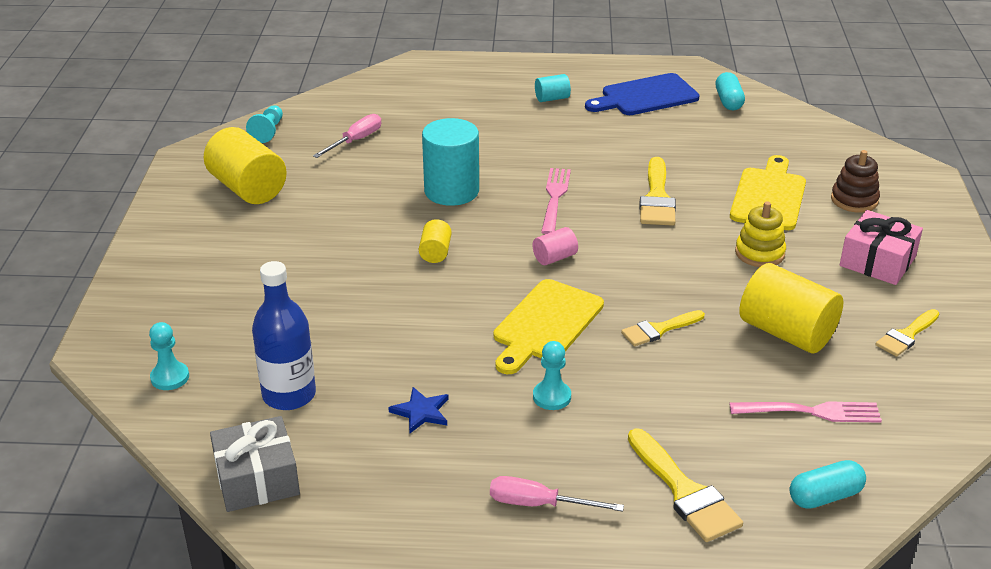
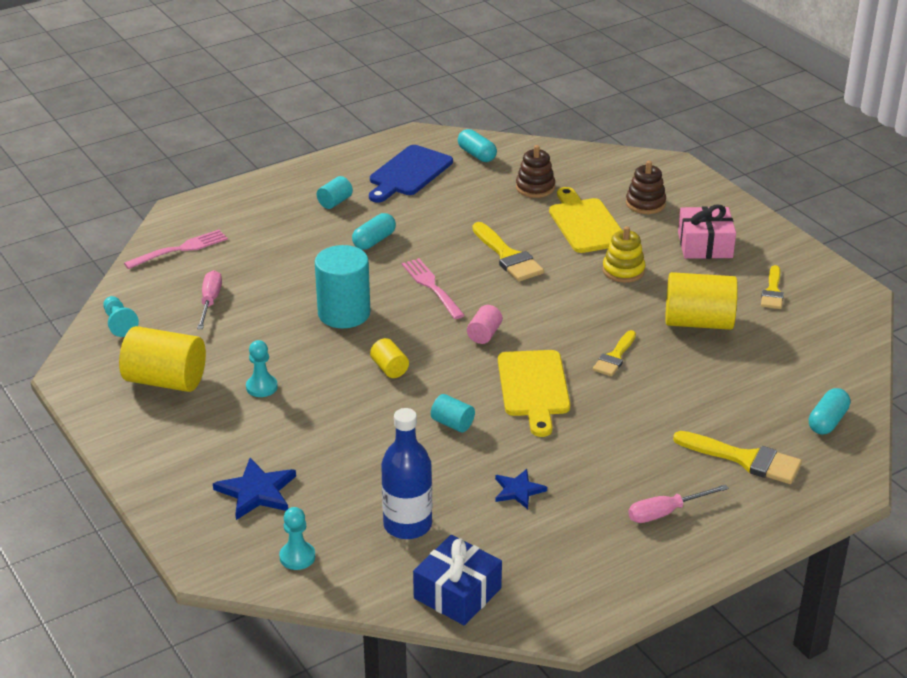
camera: 35 degrees left, 0 degrees up
(206, 307) = (256, 491): none -> blue star
(257, 479) = (457, 593): grey gift -> blue gift
(433, 324) = (452, 423): none -> turquoise cylinder
(549, 141) = (374, 241): none -> turquoise capsule
(552, 397) = (595, 437): turquoise pawn -> turquoise pawn (261, 387)
(754, 147) = (535, 187): none -> brown stacking toy
(810, 412) = (766, 370): pink fork -> pink fork (179, 250)

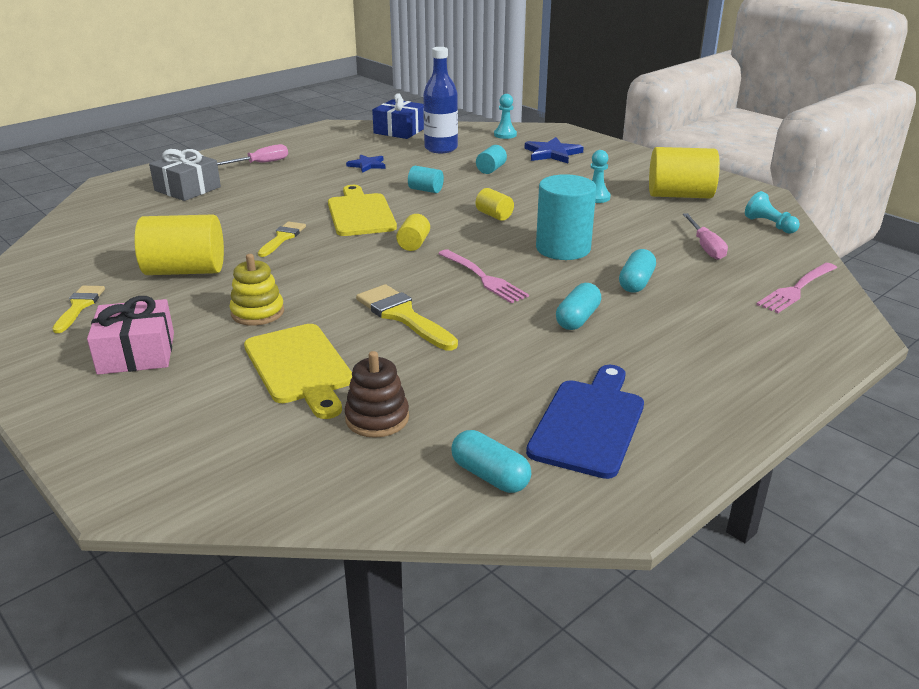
camera: 170 degrees right, 5 degrees down
(335, 202) = (666, 364): turquoise cylinder -> turquoise cylinder (491, 169)
(484, 334) = (414, 244): pink cylinder -> yellow cylinder
(645, 204) = (202, 408): brown stacking toy -> none
(745, 459) = (187, 189): yellow brush -> grey gift
(827, 421) = (101, 212): turquoise capsule -> turquoise capsule (636, 282)

